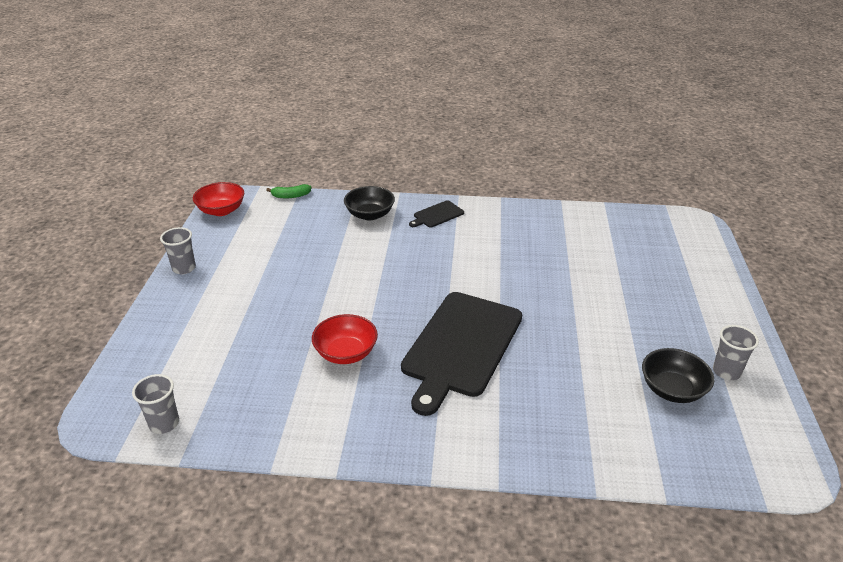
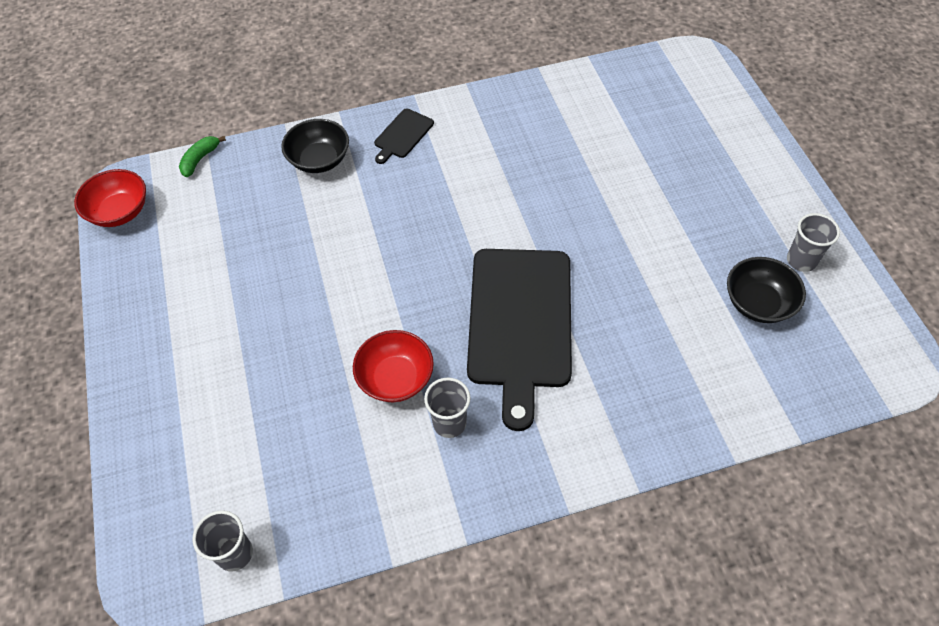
camera: 20 degrees left, 20 degrees up
(184, 268) = (124, 321): grey cup -> grey cup (449, 423)
(290, 196) = (200, 159): green banana -> green banana turned 150 degrees clockwise

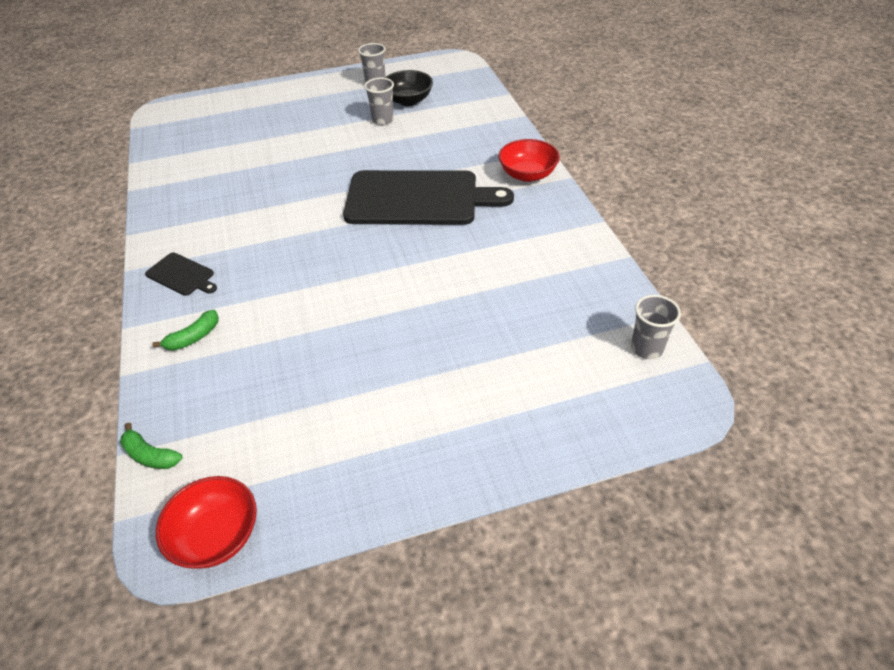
camera: 90 degrees left, 10 degrees down
(319, 160) = (193, 337): black bowl -> green banana
(395, 378) = (470, 263): red bowl -> red bowl (527, 174)
(449, 423) = (510, 232): grey cup -> grey cup (383, 120)

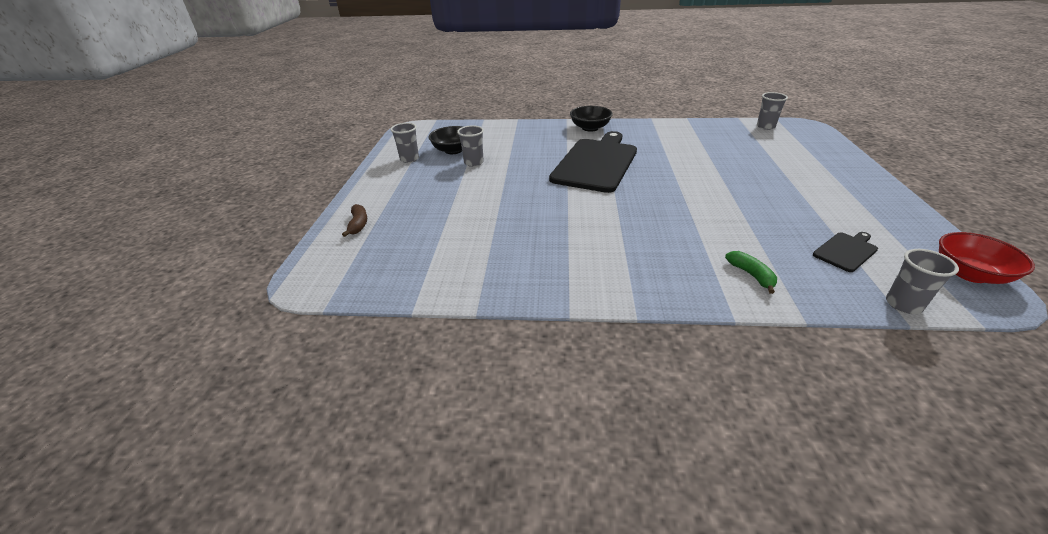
camera: 70 degrees left, 10 degrees down
(150, 455) = (903, 304): green banana -> grey cup
(182, 275) = (657, 278): black cutting board -> black cutting board (846, 251)
(243, 101) = (358, 224): none -> brown banana
(527, 174) = (590, 128): red bowl -> black bowl

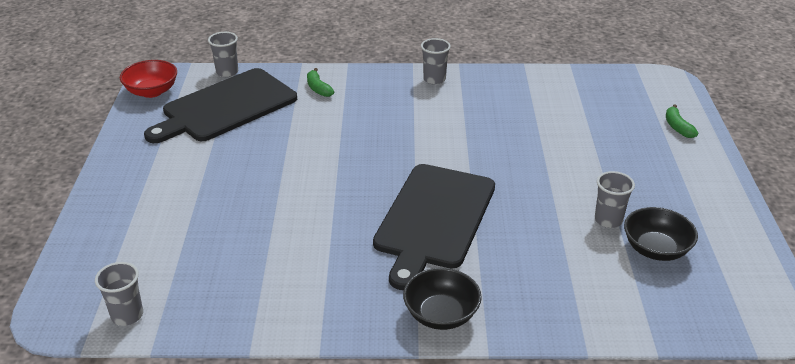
camera: 175 degrees right, 0 degrees up
(358, 224) = (677, 127): brown banana -> green banana
(409, 159) = (709, 228): grey cup -> grey cup (434, 79)
(846, 251) = (226, 107): black cutting board -> black cutting board, size x2.31

